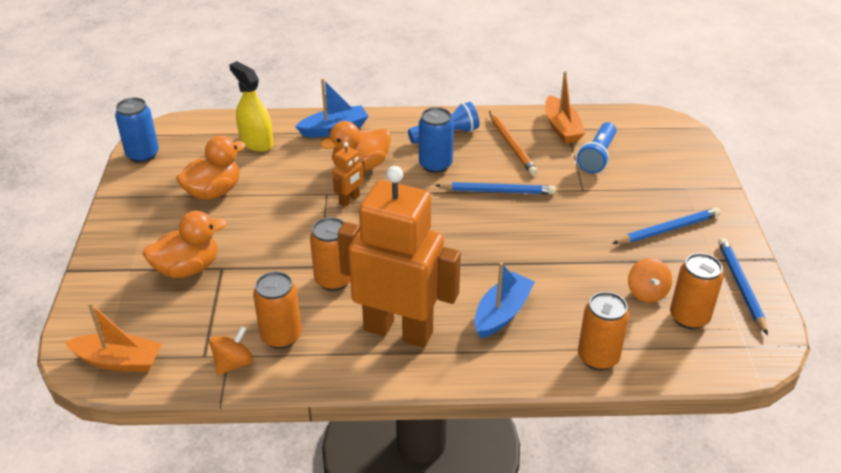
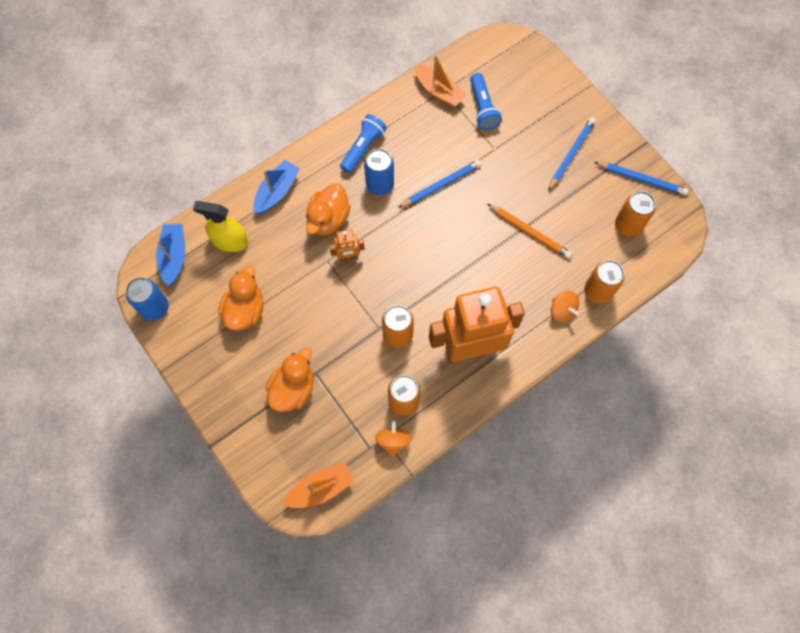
camera: 35 degrees left, 30 degrees up
(349, 200) = (348, 256): orange robot -> orange robot turned 75 degrees clockwise
(502, 313) = (520, 293): blue boat -> blue boat (174, 257)
(511, 145) = (417, 131): orange pencil -> orange pencil (530, 232)
(647, 292) = (592, 220): orange spinning top -> orange spinning top (562, 310)
(741, 286) = (641, 179): blue pencil -> blue pencil turned 150 degrees clockwise

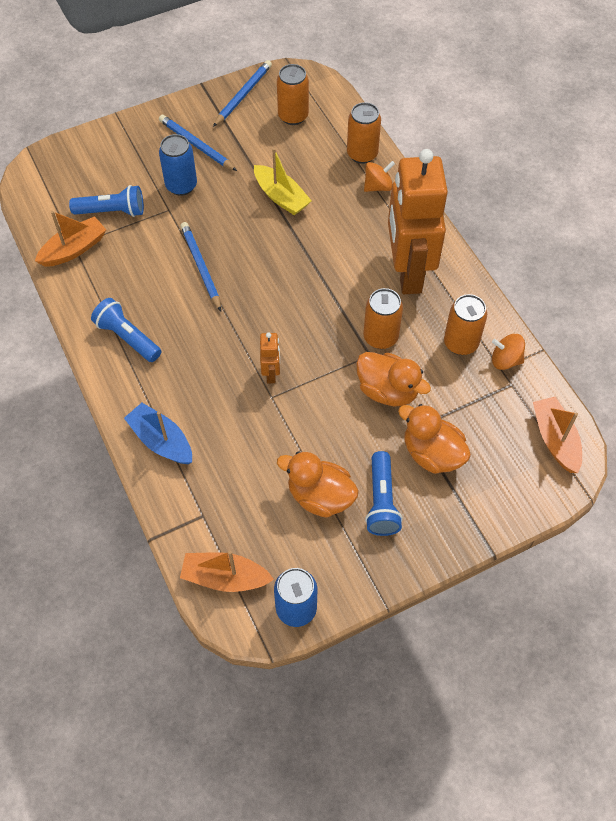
camera: 80 degrees left, 10 degrees down
(174, 257) = (225, 577): blue boat -> orange boat
(230, 241) = (218, 504): yellow spray bottle -> none
(246, 355) = (381, 501): none -> blue flashlight
(328, 219) = (215, 388): orange duck -> orange duck (387, 391)
(380, 184) = (183, 327): blue can -> blue can (181, 185)
(530, 232) = (281, 197): orange pencil -> yellow boat

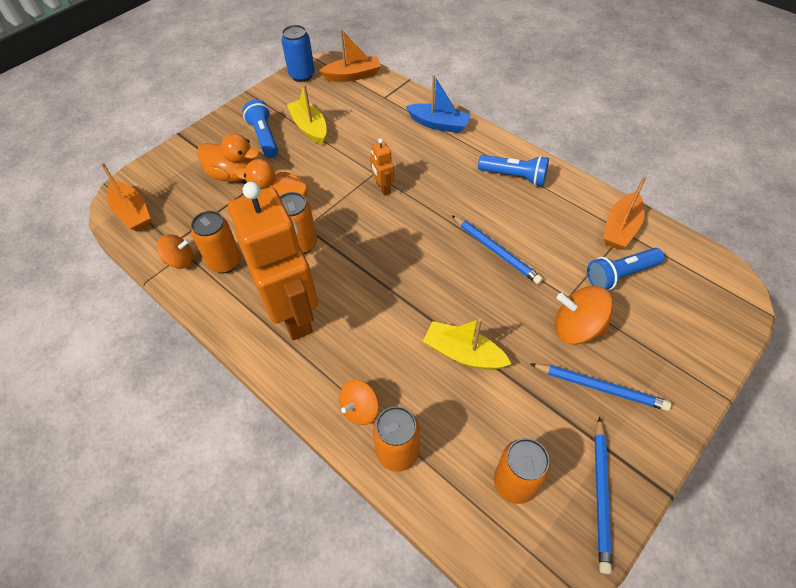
camera: 160 degrees right, 5 degrees down
(181, 185) = (576, 328): blue can -> orange spinning top
(320, 496) = (309, 127): orange duck -> yellow boat

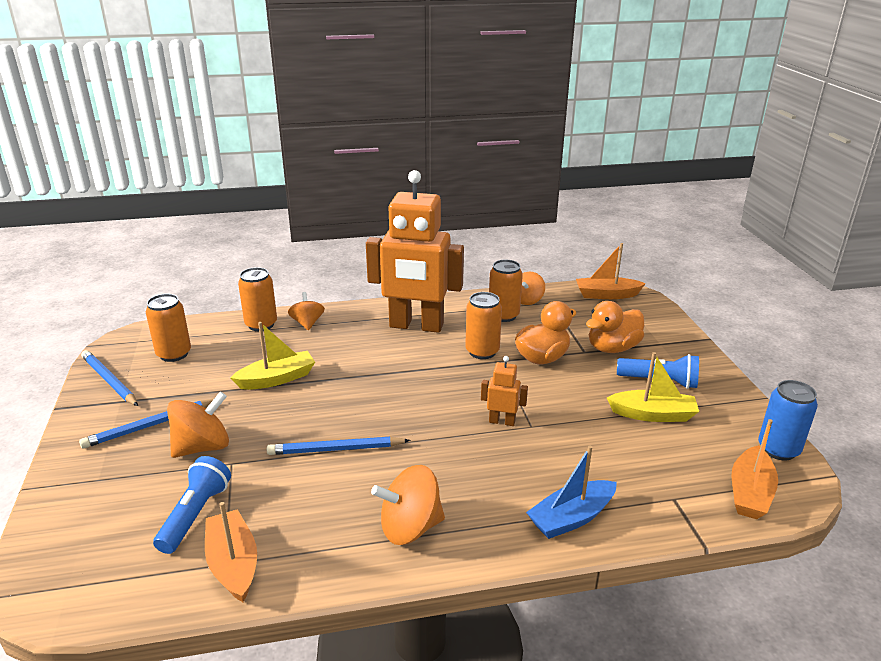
camera: 125 degrees right, 25 degrees down
(514, 176) = (410, 527): blue flashlight -> orange spinning top

